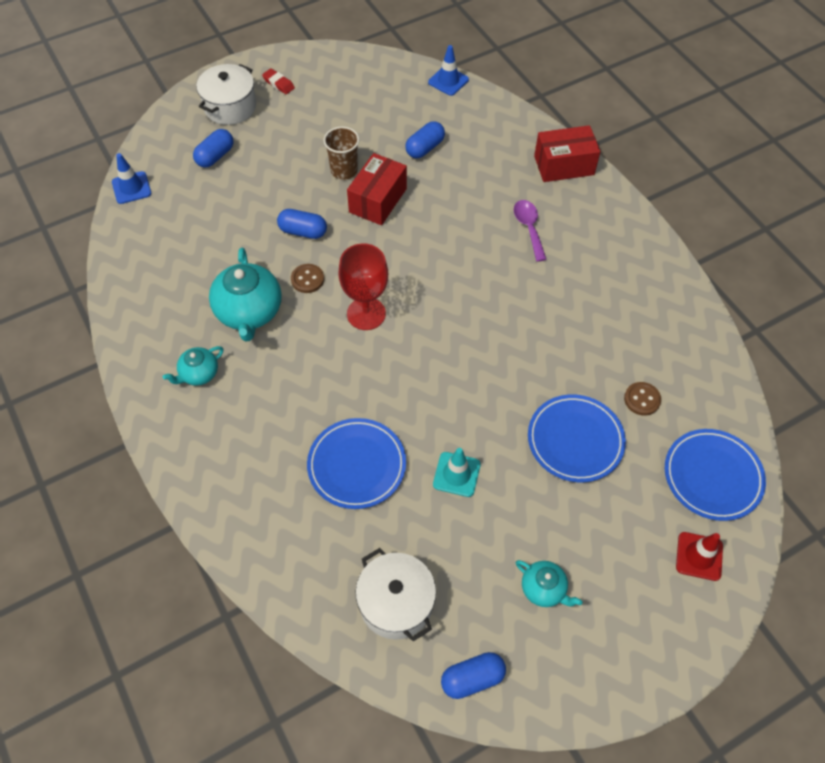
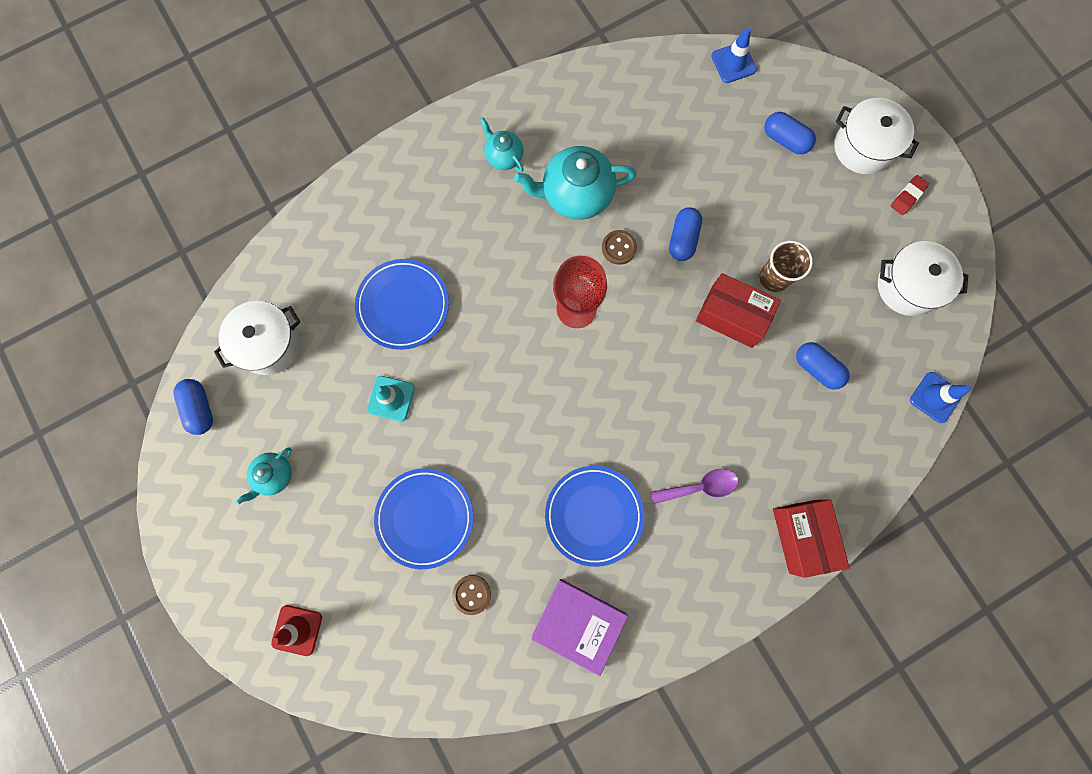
camera: 90 degrees right, 20 degrees up
(356, 89) = (907, 286): none -> white pot
(656, 316) = (579, 624): none -> purple book
(712, 476) = (380, 658): blue plate -> blue plate (594, 515)

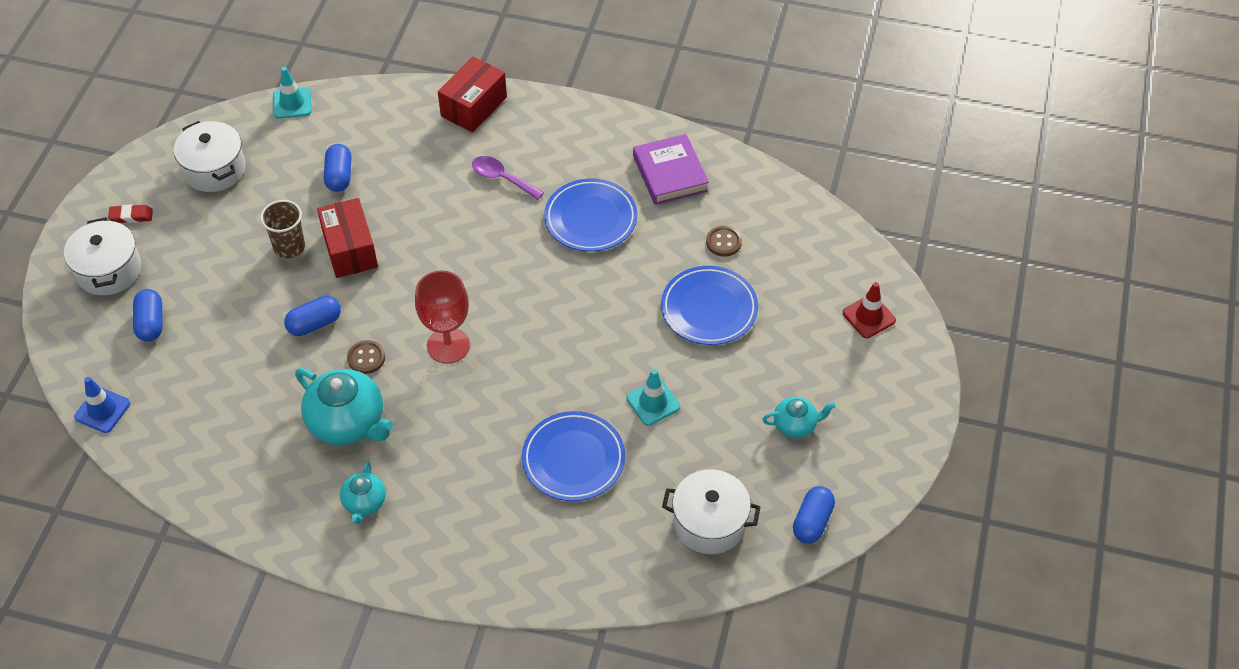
camera: 135 degrees left, 25 degrees down
(935, 397) = (292, 103): blue traffic cone -> turquoise traffic cone

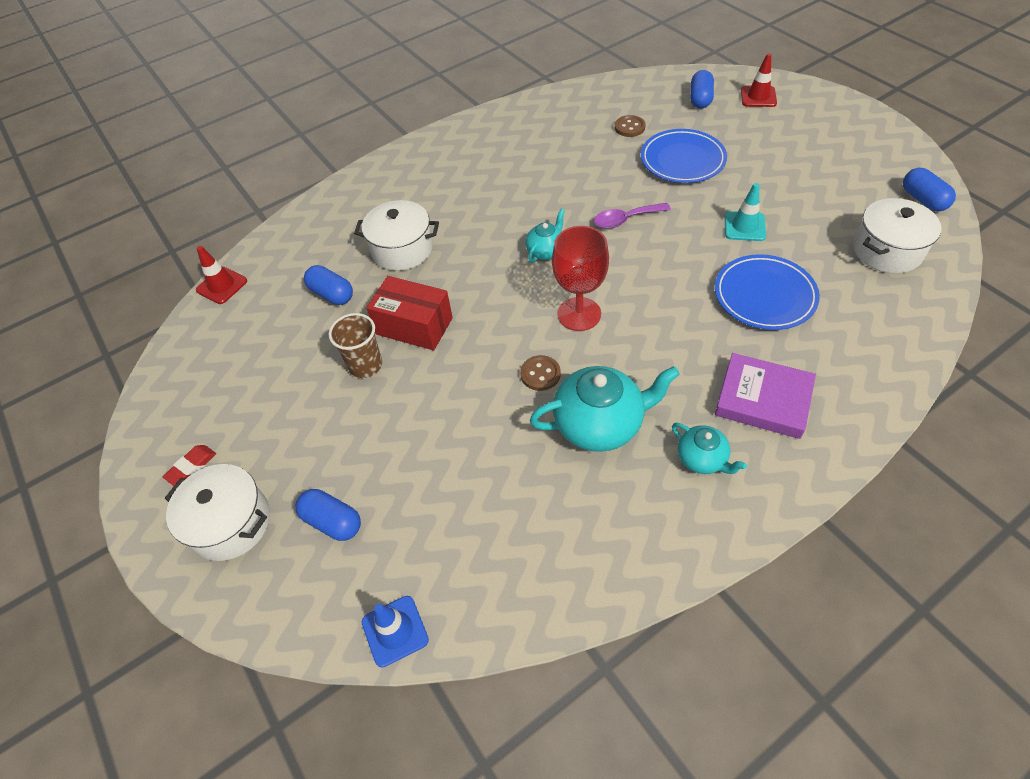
camera: 45 degrees left, 0 degrees up
(214, 169) = (220, 374): white pot -> white pot (402, 249)
(292, 103) = (222, 285): turquoise traffic cone -> red traffic cone
(314, 324) = (467, 391): blue capsule -> blue capsule (700, 99)
(474, 106) = (363, 186): red box -> none
(502, 178) = (448, 204): purple spoon -> purple spoon (625, 219)
(590, 219) = (539, 178): blue plate -> none
(670, 173) = (542, 123): purple book -> purple book (763, 399)
(795, 425) = (826, 168): turquoise teapot -> turquoise teapot (546, 251)

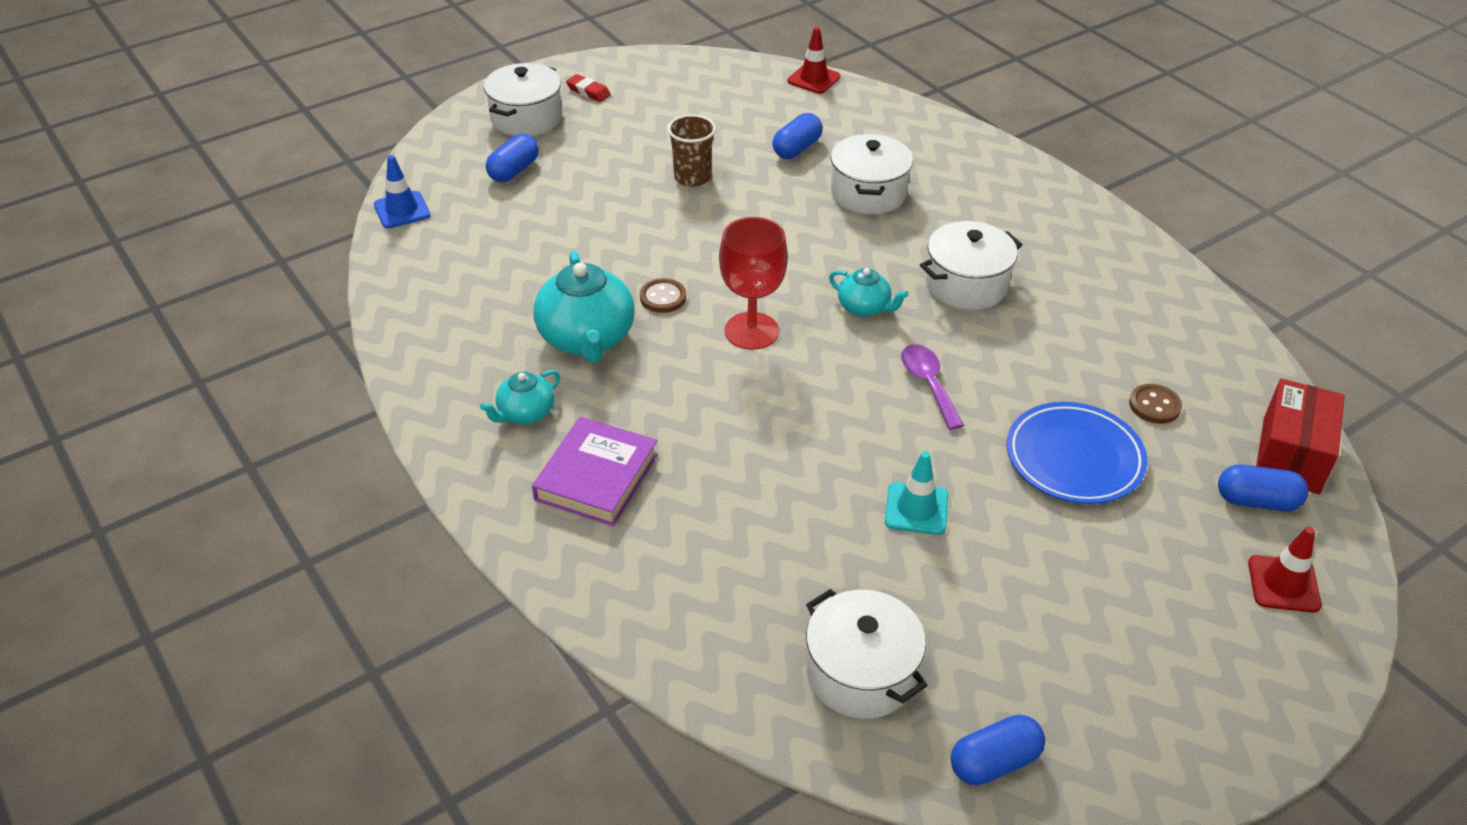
camera: 85 degrees right, 10 degrees down
(414, 326) = (744, 207): red box -> red box (1290, 455)
(517, 200) = (966, 285): none -> white pot
(764, 296) = (771, 507): blue plate -> none

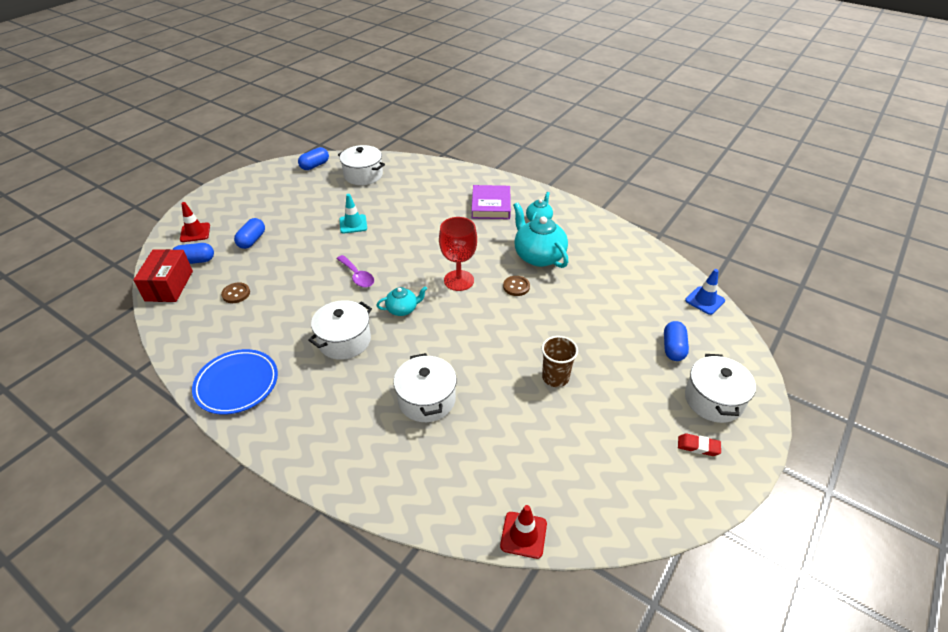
camera: 160 degrees right, 0 degrees up
(797, 149) = (496, 430): blue capsule -> blue capsule (252, 240)
(864, 308) = (402, 309): turquoise teapot -> turquoise teapot turned 150 degrees clockwise
(1074, 458) = (281, 259): blue plate -> blue plate (237, 384)

